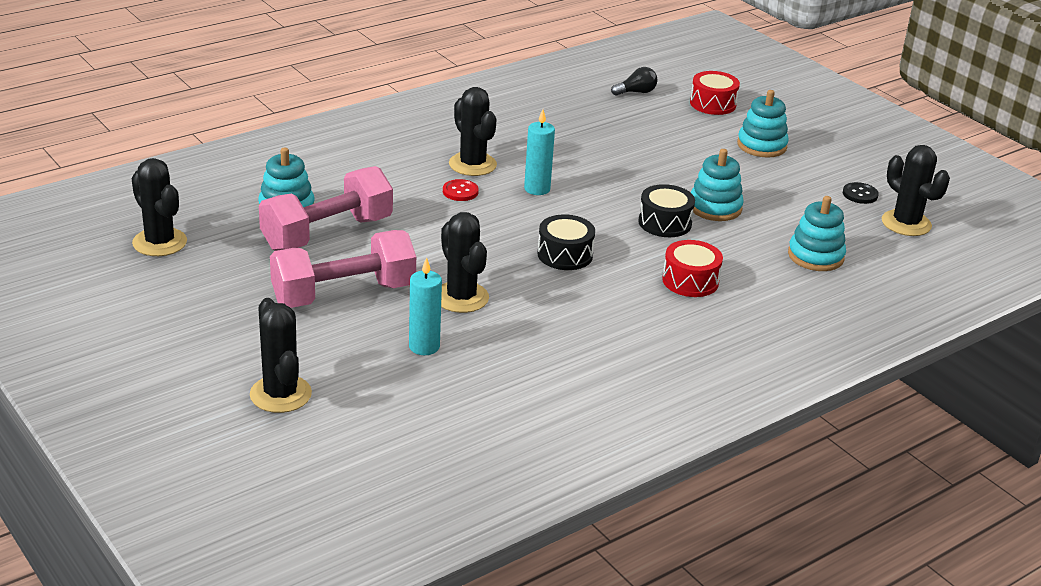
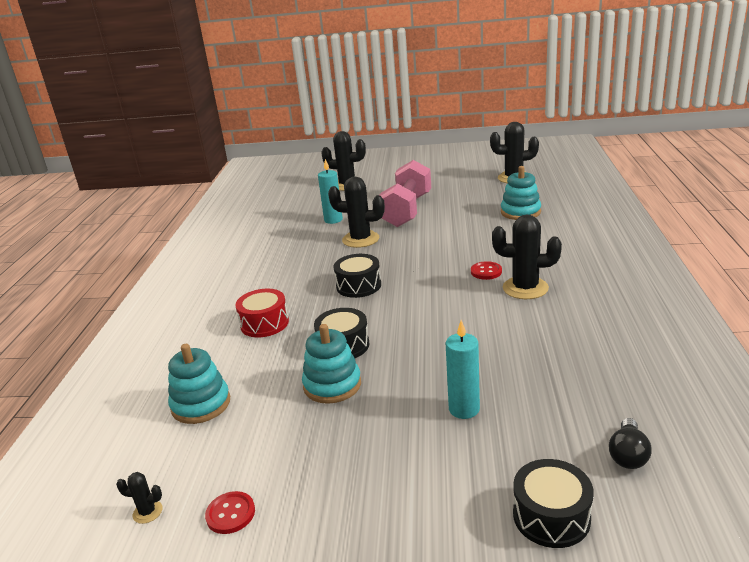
camera: 135 degrees right, 5 degrees down
(327, 233) = (476, 218): pink dumbbell -> none
(537, 189) = (458, 304): turquoise candle -> turquoise candle (464, 409)
(713, 104) = (551, 516): red drum -> black drum
(761, 146) = (406, 495): turquoise stacking toy -> none
(860, 194) = (230, 514): black button -> red button
(906, 223) = (147, 512): black cactus -> black cactus, size x0.44

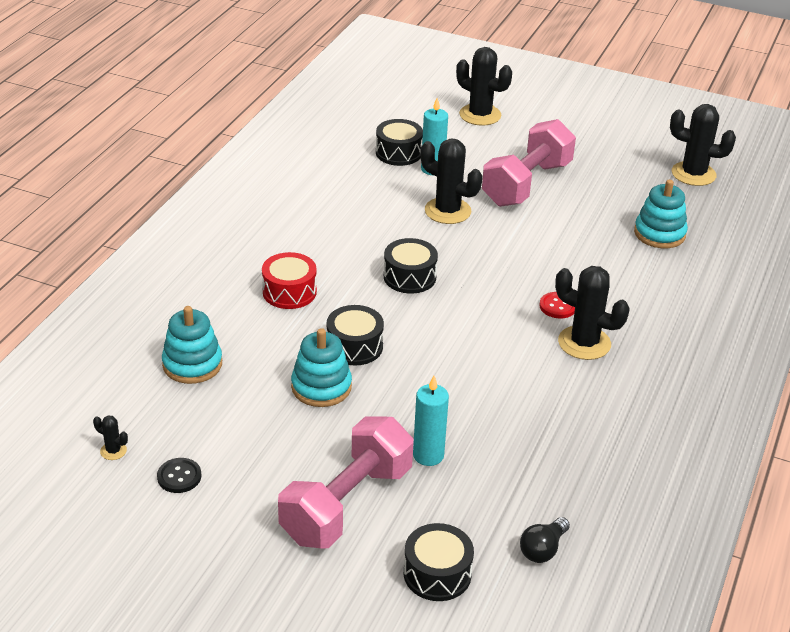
camera: 15 degrees right, 10 degrees up
(230, 514) = (179, 477): red button -> black button
(302, 217) = (398, 153): none -> black drum
(417, 479) = (347, 504): none -> pink dumbbell

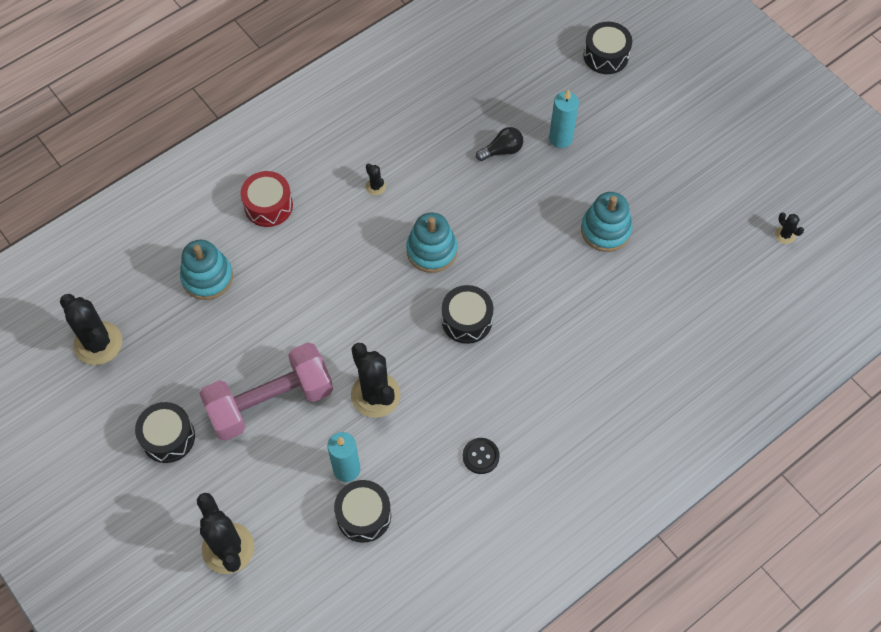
camera: 150 degrees left, 25 degrees up
(179, 477) = (744, 193): black button -> black button (480, 456)
(192, 364) = (697, 296): turquoise stacking toy -> turquoise stacking toy (431, 251)
(289, 292) = (581, 347): red drum -> red drum (268, 206)
(347, 504) = (637, 124): pink dumbbell -> none
(354, 346) = (558, 260): black drum -> black drum (168, 437)
(543, 549) = (530, 44): black light bulb -> black light bulb (502, 150)
(557, 306) = (366, 232): red button -> none
(584, 343) = (375, 187): black cactus -> black cactus, size x0.44

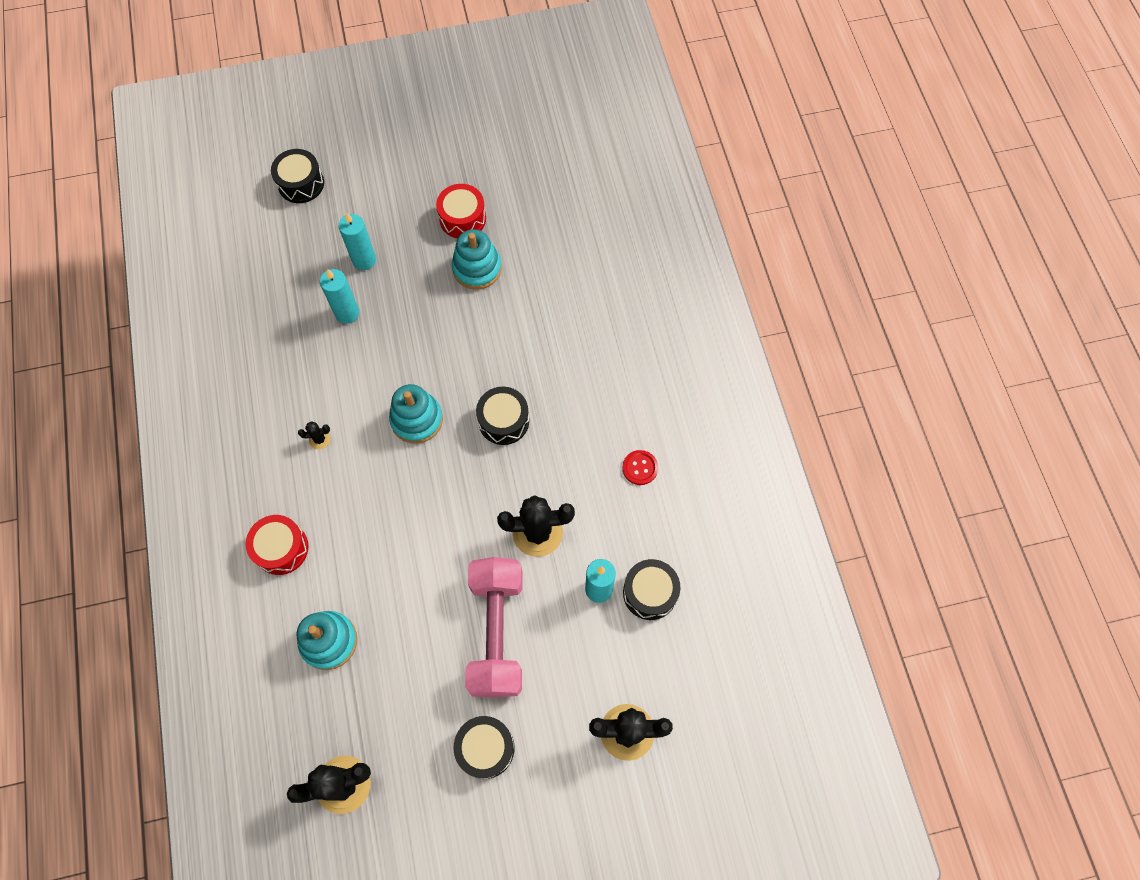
camera: 65 degrees left, 5 degrees up
(480, 456) = (640, 468): black button -> red button
(502, 150) = (347, 313): black light bulb -> turquoise candle
(649, 195) = (462, 218): none -> red drum
(785, 235) = (556, 140): black cactus -> none

